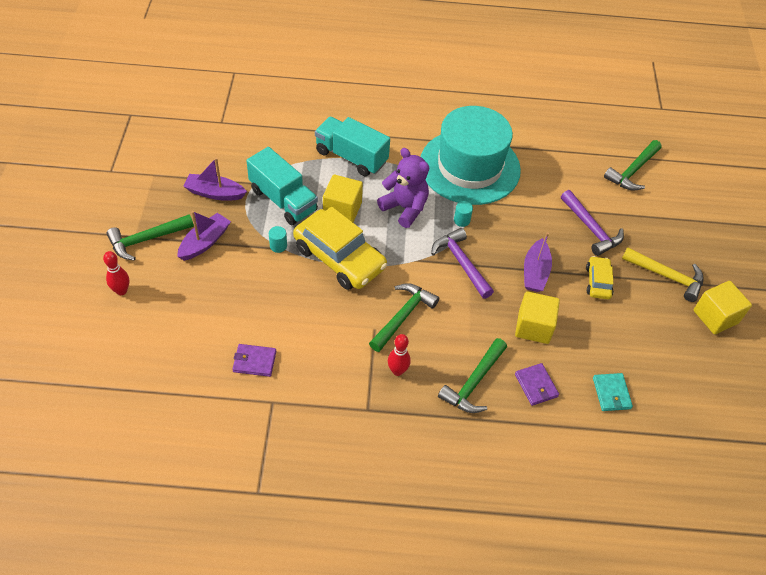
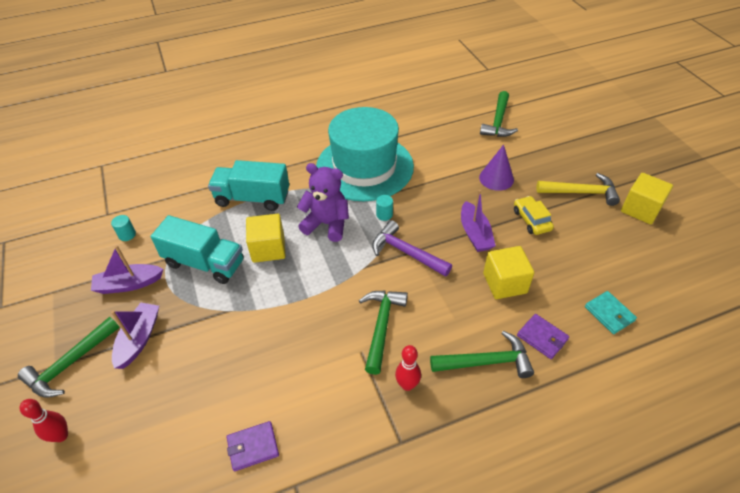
camera: 20 degrees left, 5 degrees down
(278, 246) = (220, 310): turquoise cylinder -> turquoise cylinder (127, 235)
(339, 258) = (289, 296): yellow car -> none
(474, 382) = (486, 362): green hammer -> green hammer turned 105 degrees counterclockwise
(591, 228) = (496, 178): purple hammer -> purple cone

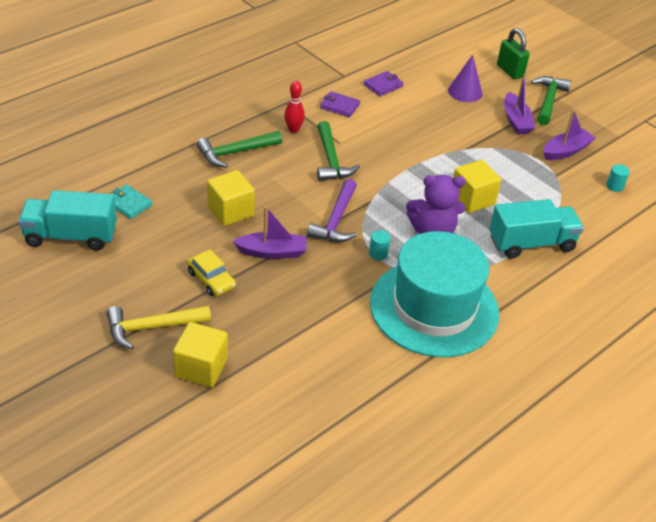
camera: 155 degrees right, 5 degrees down
(61, 436) = (510, 71): red bowling pin -> green padlock
(205, 263) = (519, 177): turquoise truck -> turquoise truck (71, 236)
(406, 253) = (336, 220): purple hammer -> purple hammer turned 90 degrees clockwise
(475, 233) = (272, 252): purple boat -> purple boat turned 120 degrees clockwise
(496, 178) = (263, 326): purple cone -> purple cone (465, 92)
(498, 121) = (281, 428): green hammer -> none
(542, 337) = (190, 176): purple wallet -> purple wallet (339, 106)
(640, 209) = (78, 319): yellow cube -> yellow cube (201, 368)

